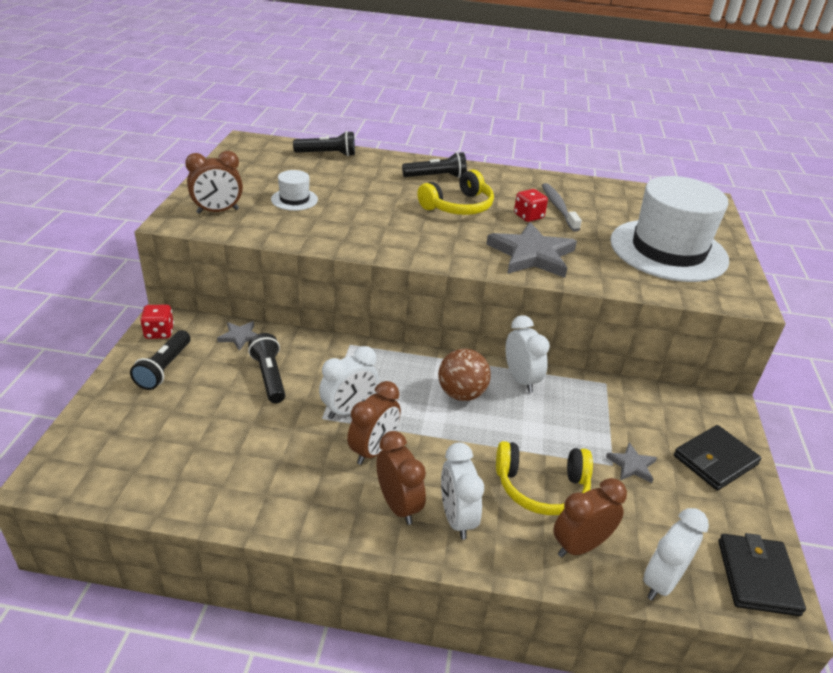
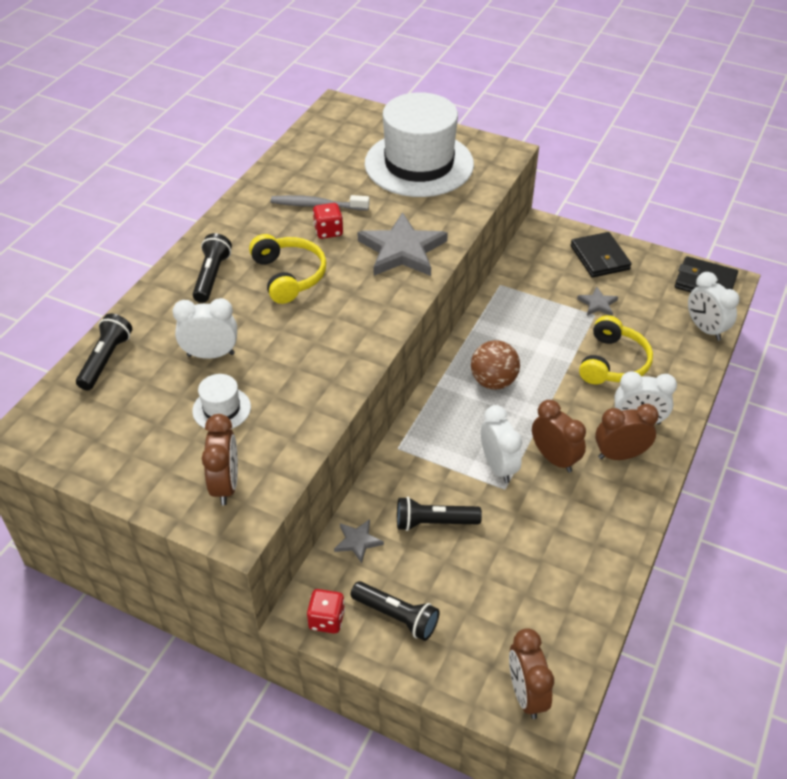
camera: 70 degrees left, 10 degrees up
(521, 379) = (483, 336): white clock -> white clock (211, 354)
(580, 546) = (671, 360): brown clock -> brown clock (526, 694)

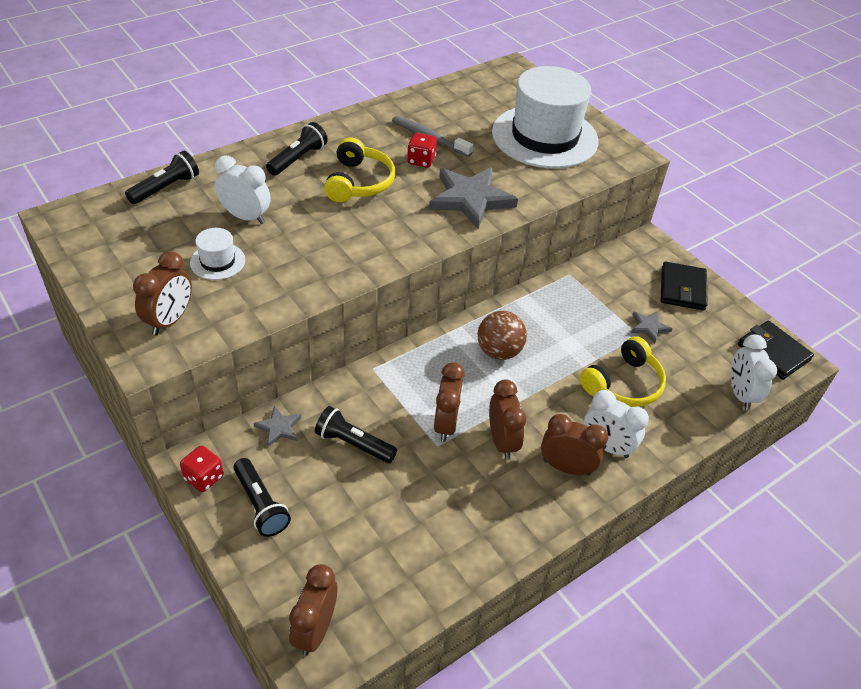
camera: 25 degrees right, 0 degrees up
(498, 466) = (446, 424): white clock -> brown clock

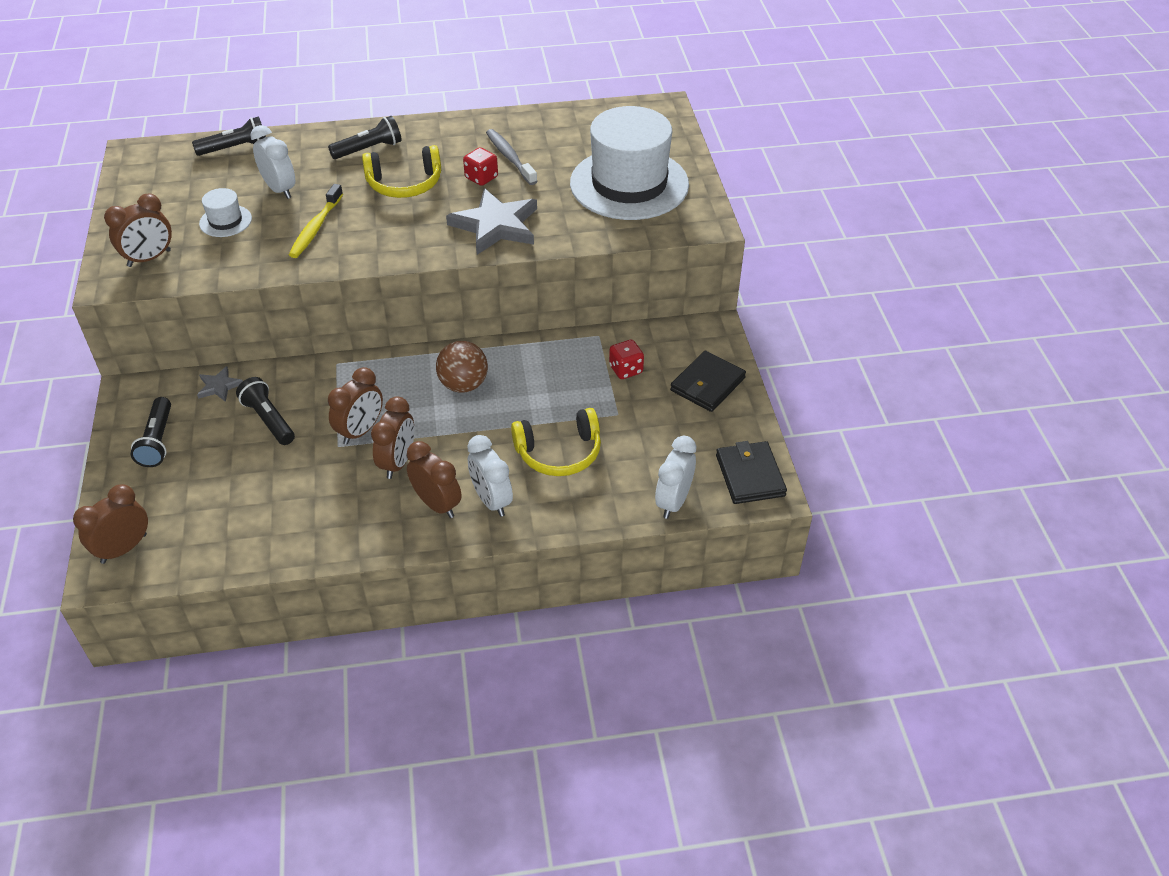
camera: 30 degrees right, 0 degrees up
(204, 477) = (131, 405): red dice -> red dice (626, 369)
(312, 244) = (315, 228): none -> yellow toothbrush
(358, 182) = (405, 184): yellow headphones -> yellow headphones turned 45 degrees clockwise
(649, 327) = (635, 410): grey star -> none

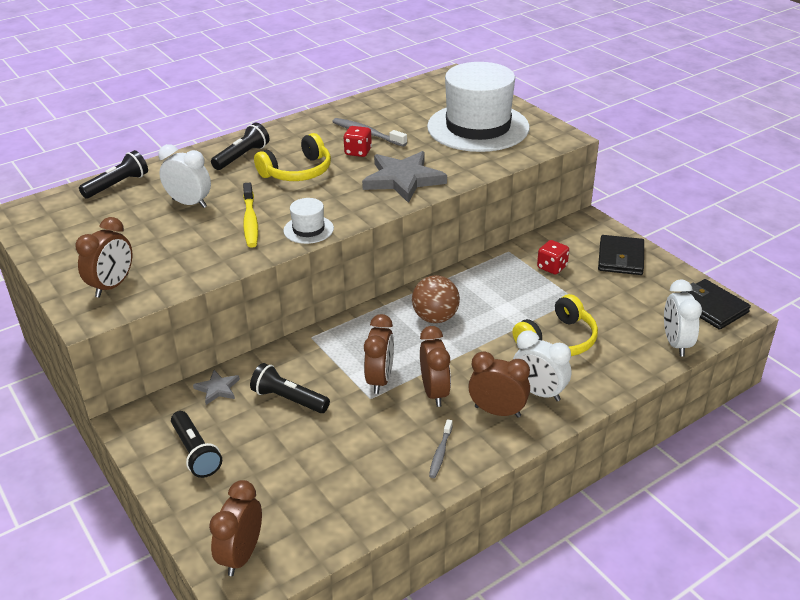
camera: 25 degrees left, 10 degrees down
(225, 221) = (160, 239): white hat -> white hat (308, 229)
(353, 524) = (440, 453): none -> grey toothbrush

